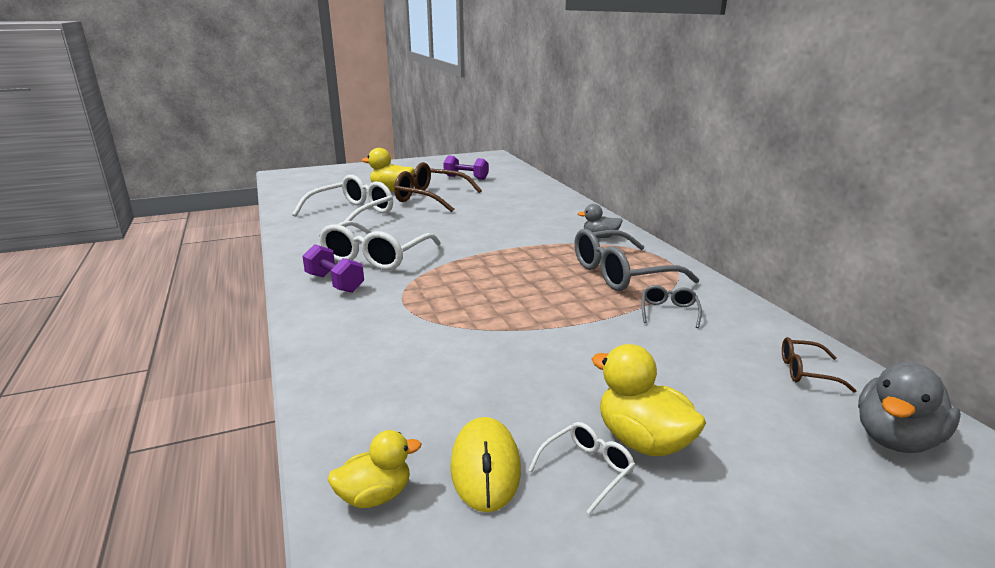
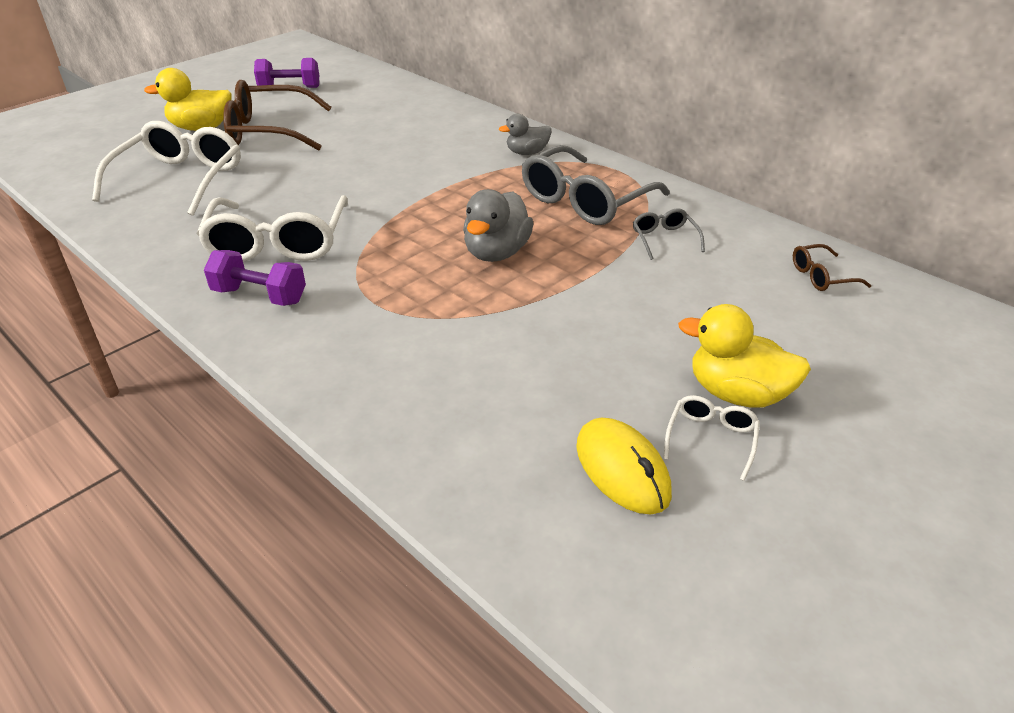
camera: 25 degrees left, 15 degrees up
(375, 496) = (543, 537): yellow duck -> none
(895, 439) = (921, 325): grey duck -> grey duck (496, 252)

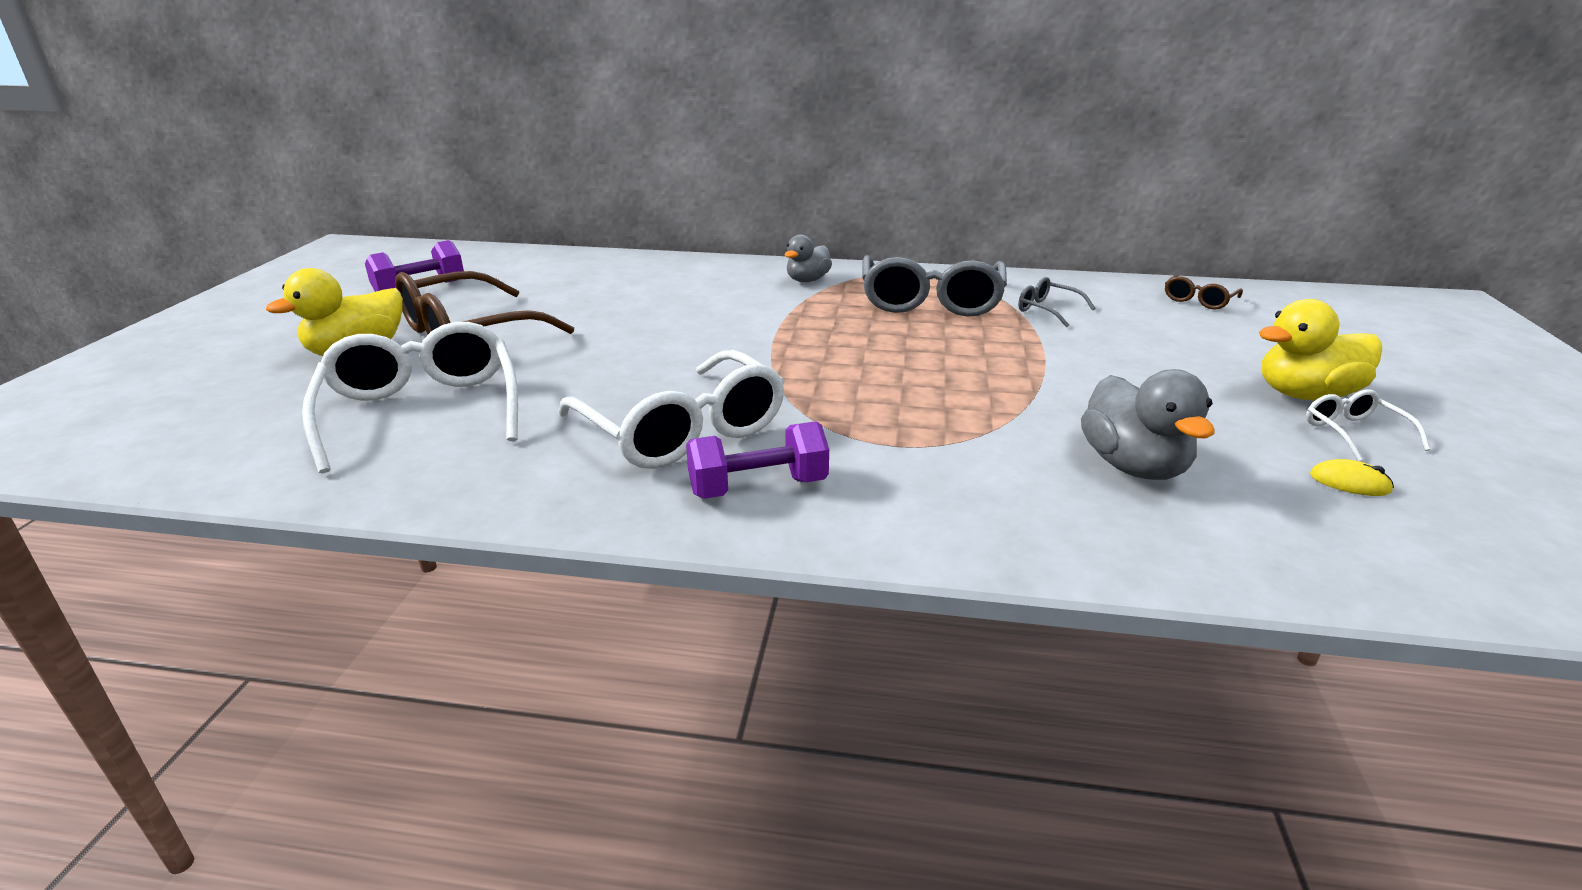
camera: 35 degrees left, 10 degrees down
(496, 252) = (932, 363): grey duck -> grey duck (1133, 466)
(622, 469) = (1349, 483): yellow mouse -> yellow mouse, size x0.50

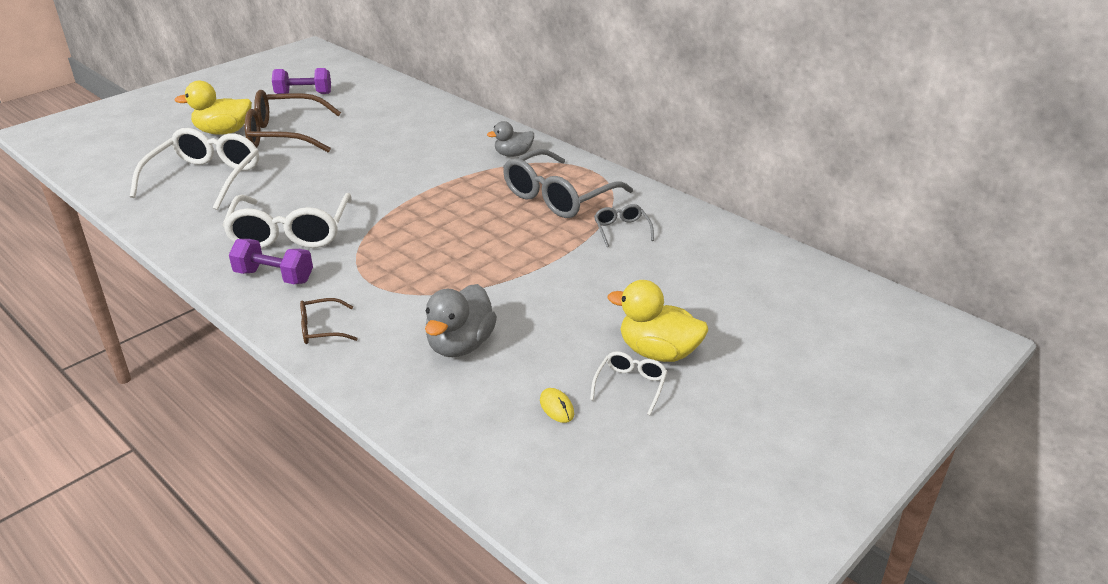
camera: 35 degrees right, 5 degrees up
(1198, 300) = (748, 261): brown glasses -> brown glasses (321, 329)

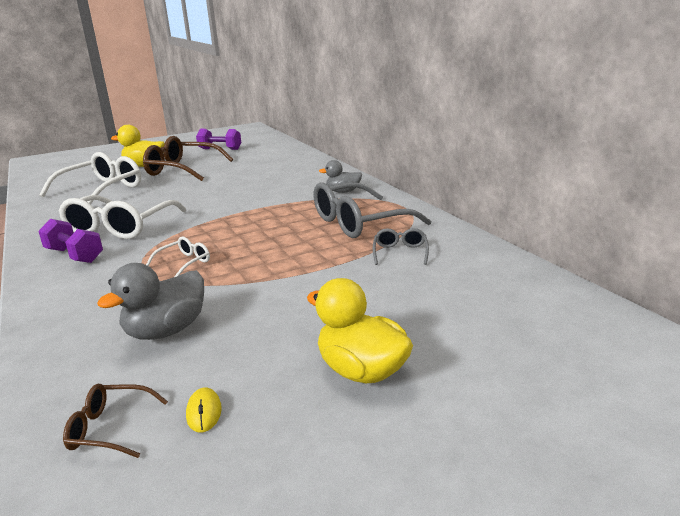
camera: 20 degrees right, 10 degrees down
(321, 329) = (64, 299): brown glasses -> brown glasses (109, 428)
(630, 385) = (304, 403): white glasses -> white glasses (184, 263)

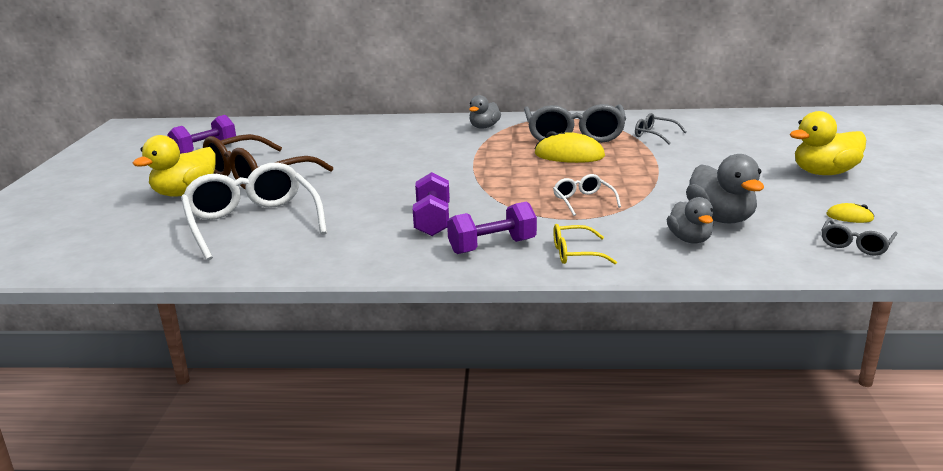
camera: 60 degrees left, 0 degrees up
(64, 285) = (575, 253): none -> yellow glasses
(104, 325) = (689, 239): none -> grey duck
(109, 428) = (855, 245): brown glasses -> grey glasses
(120, 228) = (433, 221): white glasses -> purple dumbbell
(299, 233) = (569, 155): none -> yellow mouse

